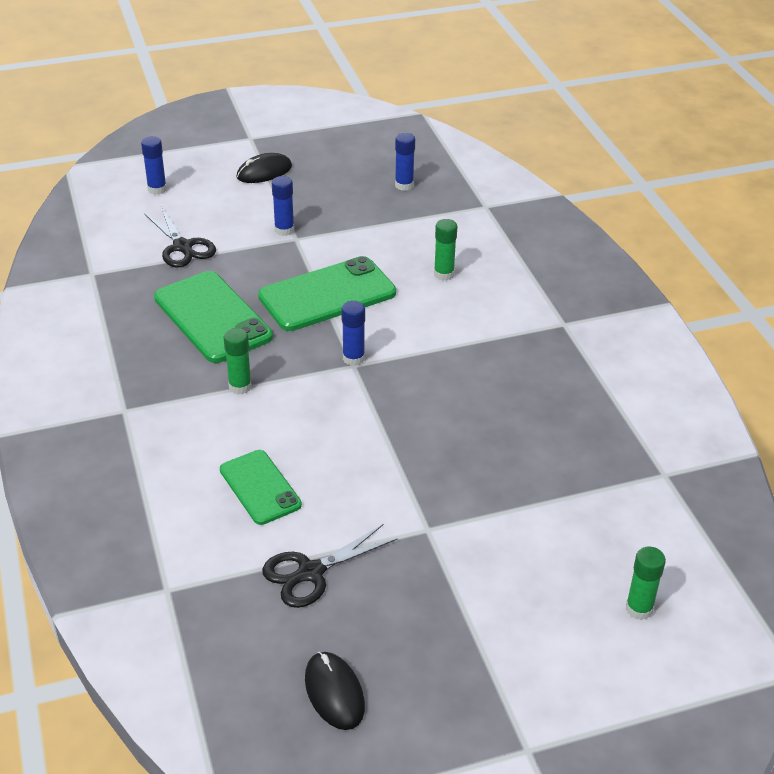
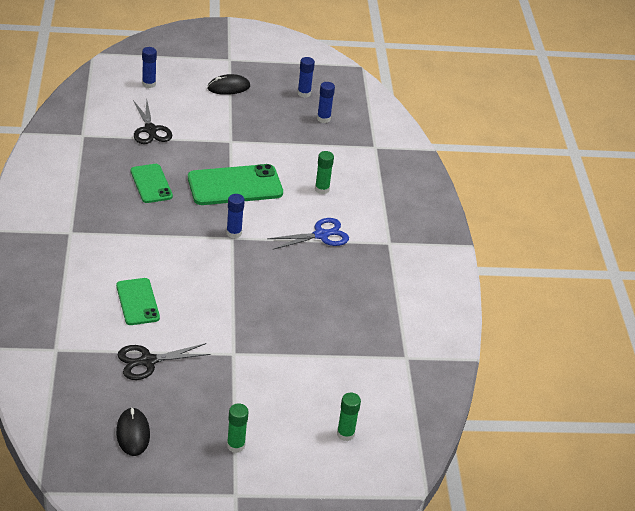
camera: 10 degrees right, 0 degrees up
(212, 317) = (151, 184): green phone -> green phone, size x0.61
(240, 386) = (151, 234): green glue stick -> green glue stick (235, 445)
(284, 230) = (225, 133): blue glue stick -> blue glue stick (304, 93)
(471, 334) = (321, 235): none -> blue scissors

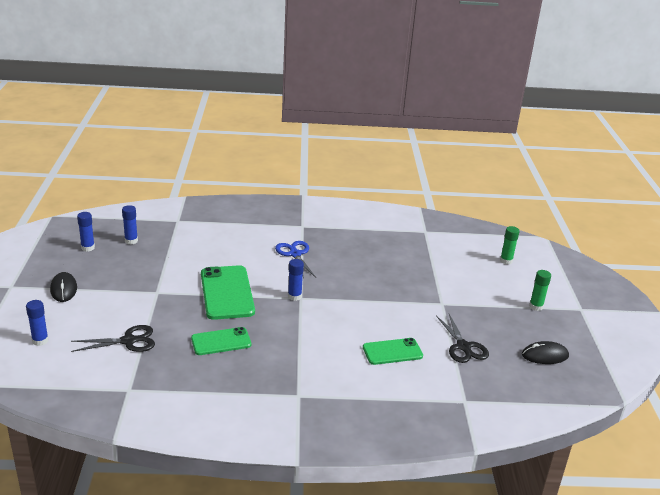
camera: 85 degrees left, 10 degrees down
(322, 189) = (234, 249): green glue stick -> none

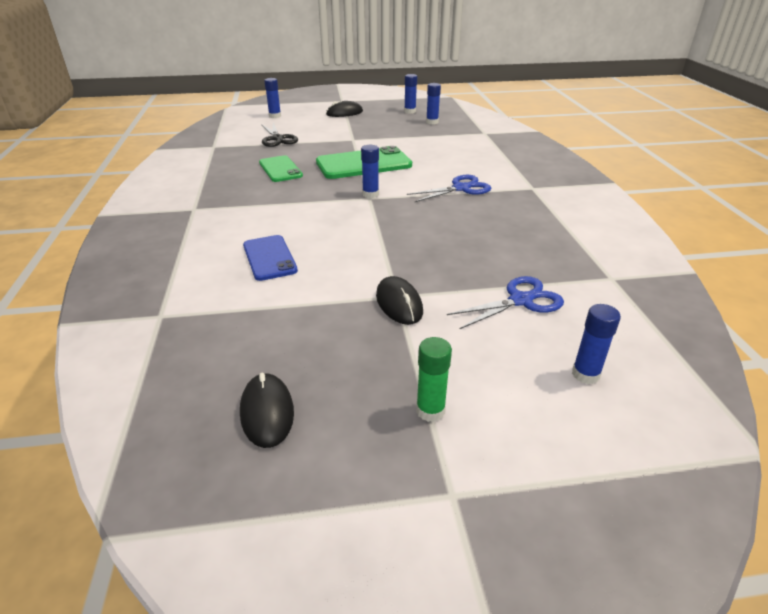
camera: 85 degrees right, 5 degrees up
(392, 352) = (269, 258): green phone -> blue phone
(447, 263) = (520, 300): none -> blue scissors
(450, 303) = (399, 303): none -> black mouse
(463, 346) = (286, 316): black scissors -> none
(506, 261) = (585, 374): green glue stick -> blue glue stick

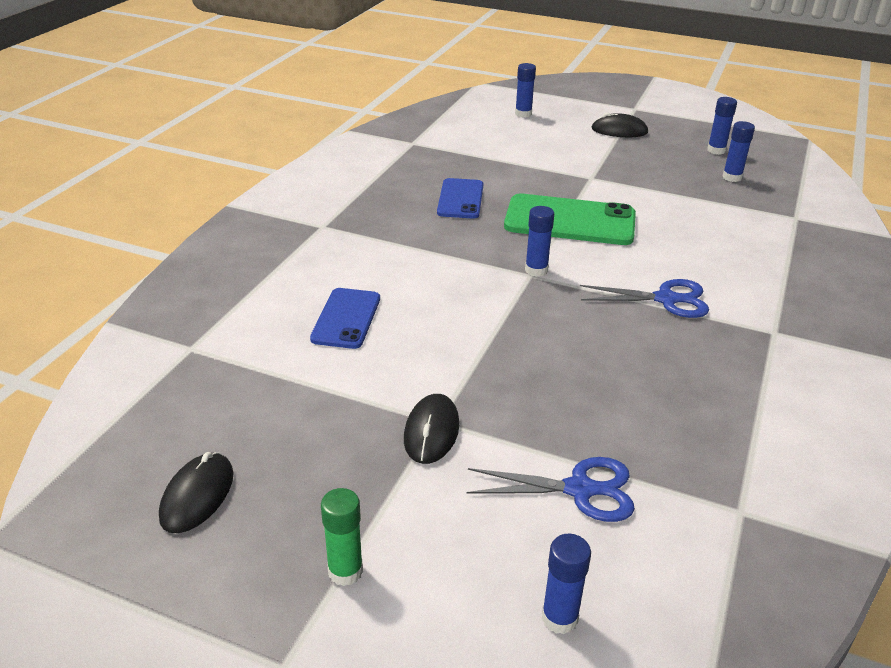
camera: 30 degrees right, 0 degrees up
(277, 139) = (496, 151): black scissors -> none
(280, 169) = (460, 199): green phone -> blue phone

